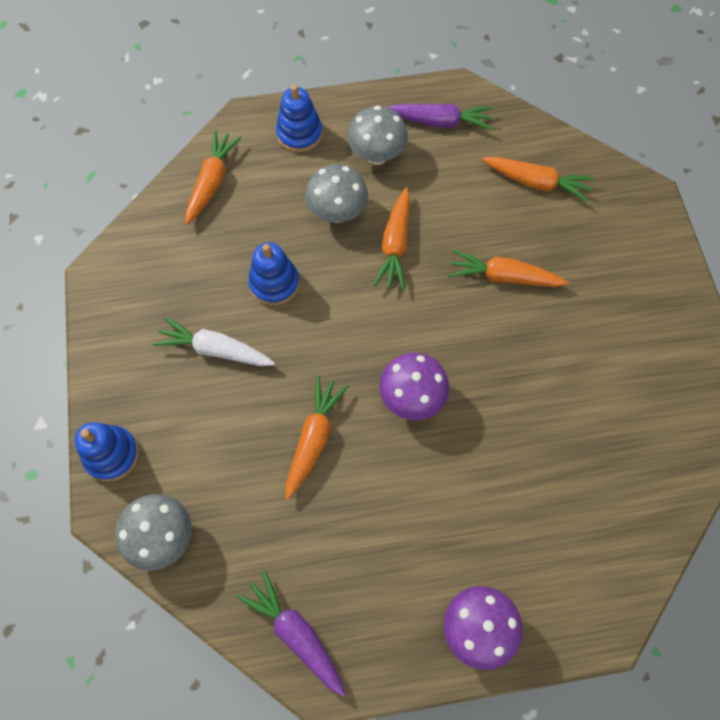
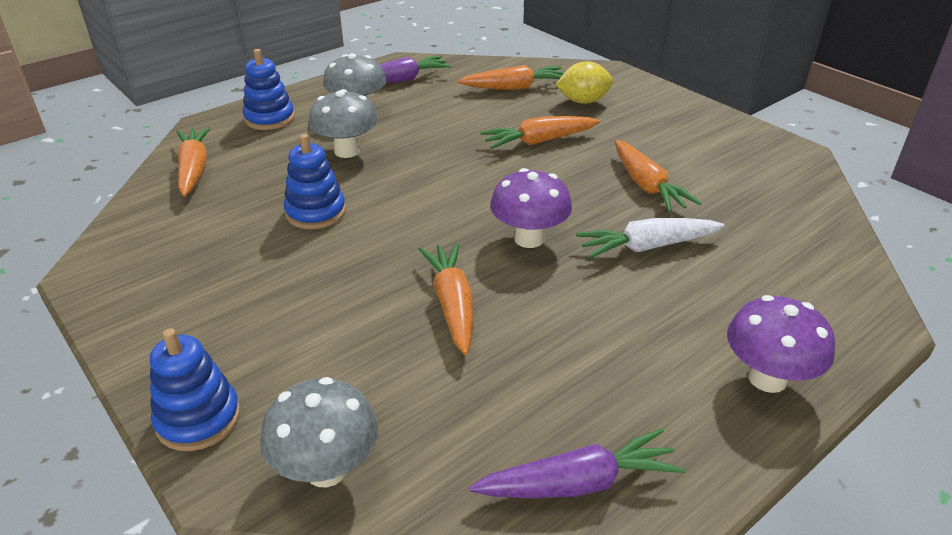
camera: 30 degrees left, 30 degrees down
(215, 349) = (281, 280): white carrot -> white carrot (647, 247)
(296, 633) = (579, 483): purple carrot -> purple carrot turned 150 degrees clockwise
(395, 245) = (422, 153): orange carrot -> orange carrot (647, 186)
(585, 235) = (583, 101): none -> yellow lemon

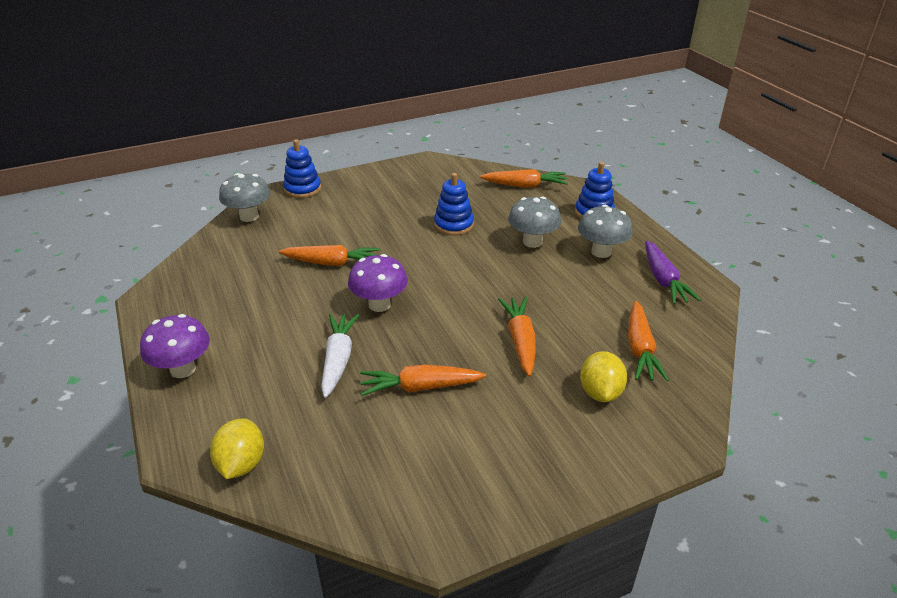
camera: 105 degrees right, 0 degrees up
(579, 483) = (182, 280): purple carrot -> none
(841, 271) = (241, 464): none -> yellow lemon

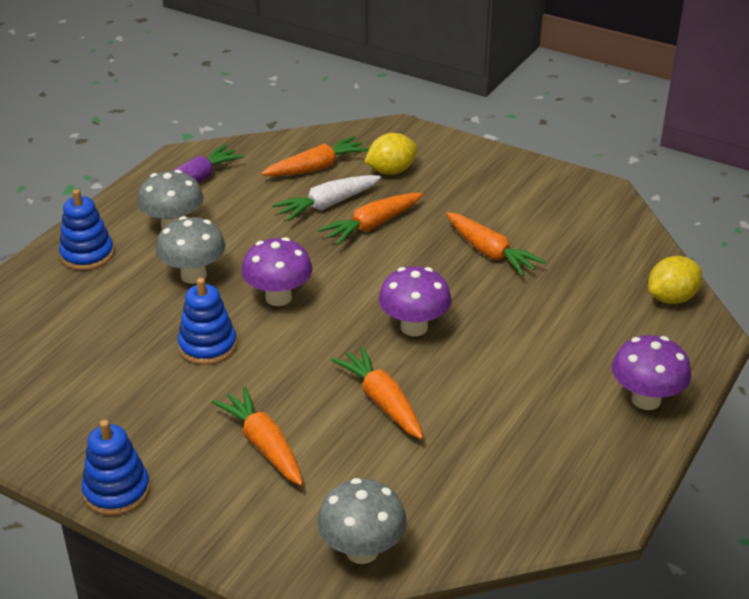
camera: 125 degrees left, 0 degrees up
(302, 189) = (236, 544): blue stacking toy -> blue stacking toy (117, 491)
(338, 359) = (515, 312): white carrot -> white carrot (328, 205)
(473, 264) = (278, 297): none -> purple mushroom
(525, 186) = (52, 329): orange carrot -> orange carrot (264, 445)

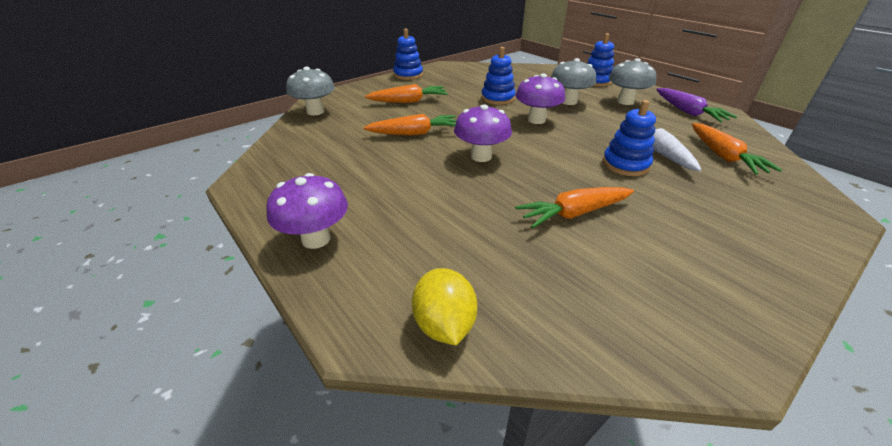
camera: 110 degrees right, 0 degrees up
(372, 226) = (625, 164): orange carrot -> blue stacking toy
(391, 171) = (729, 191): yellow lemon -> none

